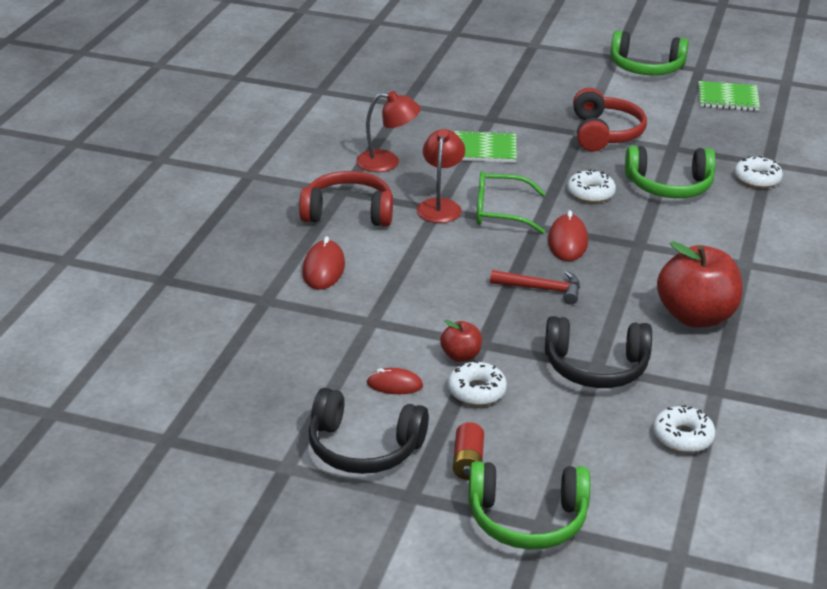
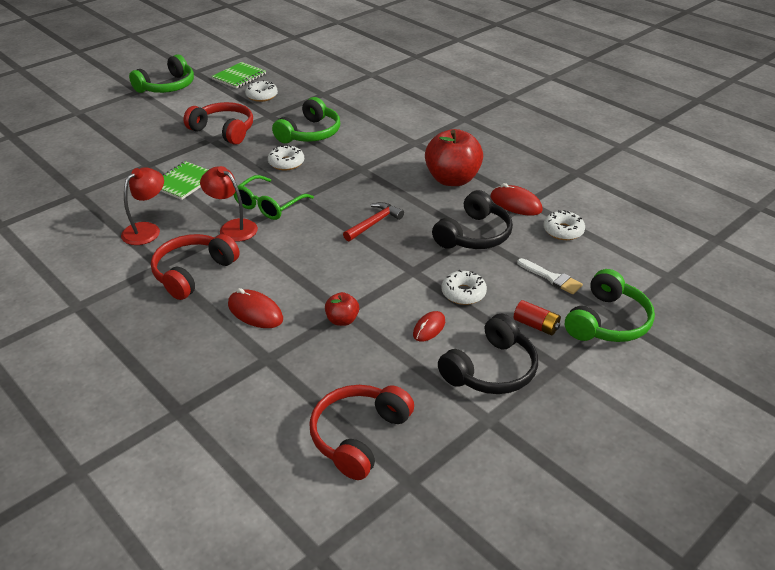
camera: 60 degrees left, 5 degrees up
(203, 390) = (359, 436): none -> red headphones
(461, 356) = (419, 285): red apple -> red apple (342, 320)
(567, 242) = (331, 193): red mouse -> red mouse (515, 204)
(571, 452) = (552, 278): none -> white brush
(757, 179) = (335, 104): white donut -> white donut (262, 96)

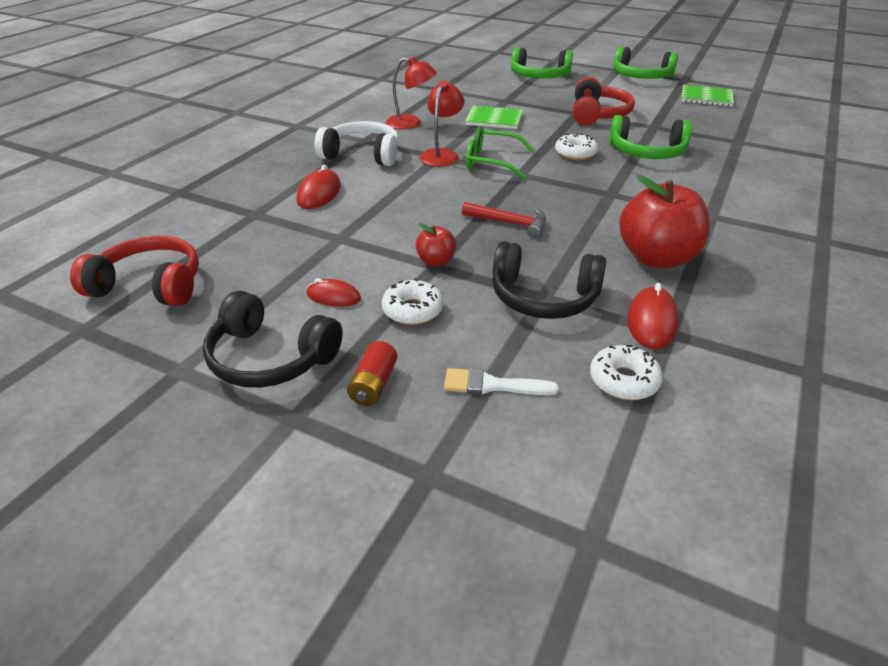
camera: 70 degrees right, 0 degrees up
(193, 273) = (362, 155): red headphones -> white headphones
(262, 96) = (686, 115): white donut -> none
(342, 320) = (325, 239): red apple -> red apple (436, 261)
(552, 278) = (492, 385): white brush -> white brush turned 75 degrees clockwise
(607, 321) = (415, 463): green headphones -> green headphones (539, 76)

